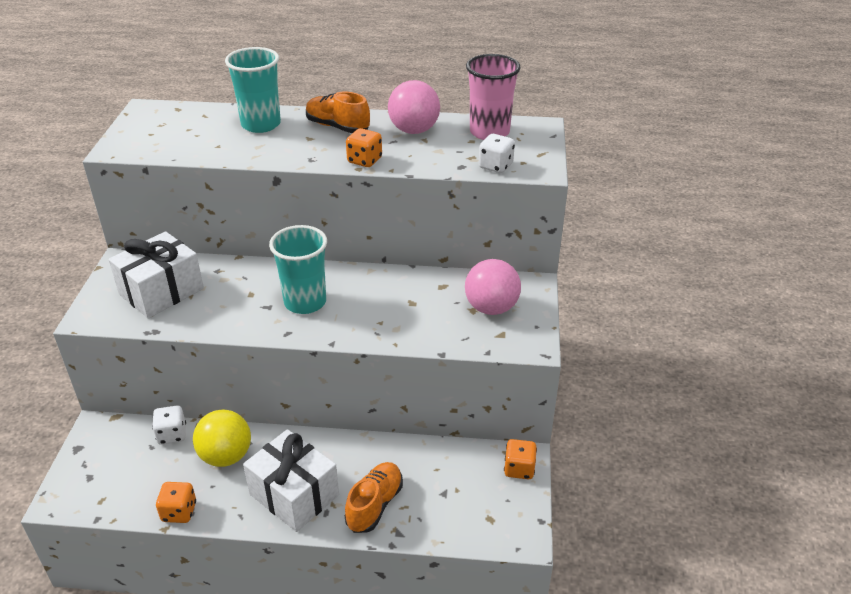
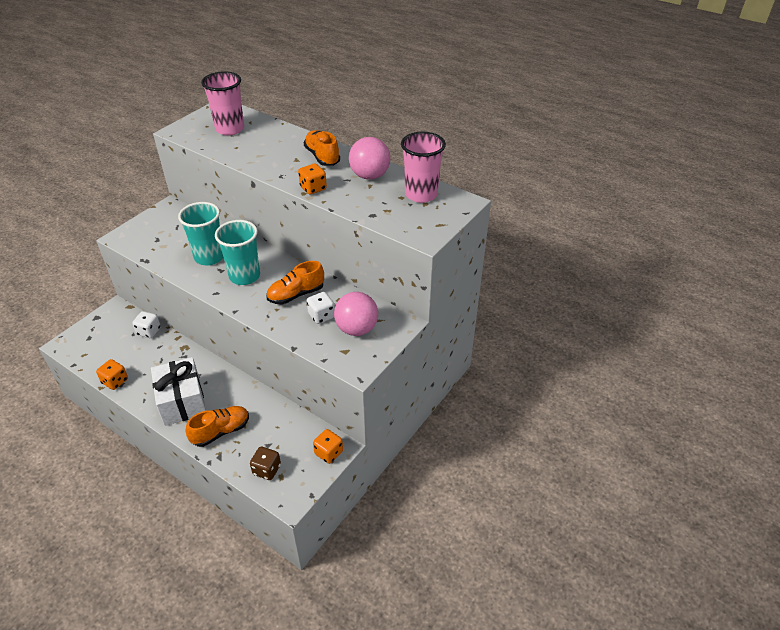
camera: 30 degrees right, 5 degrees up
(161, 291) = (172, 236): white gift -> none
(187, 129) = (230, 129): none -> pink cup
(226, 456) = (166, 359): yellow ball -> none
(261, 124) = (276, 139): turquoise cup -> turquoise cup (209, 257)
(387, 299) = (296, 294): none -> orange shoe
(467, 519) = (267, 470): none -> brown dice
(495, 166) = (396, 223): white dice -> white dice (321, 316)

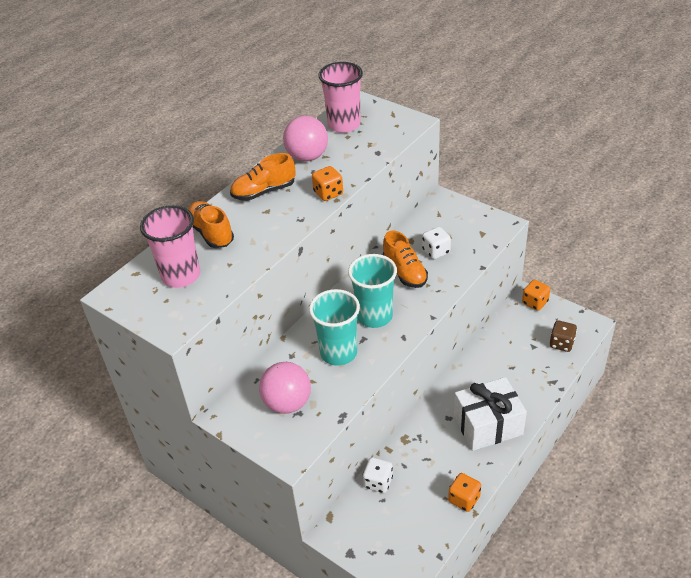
camera: 85 degrees left, 0 degrees up
(221, 431) = (523, 385): orange shoe -> orange shoe (211, 233)
(356, 329) = (452, 227): pink ball -> pink ball (287, 403)

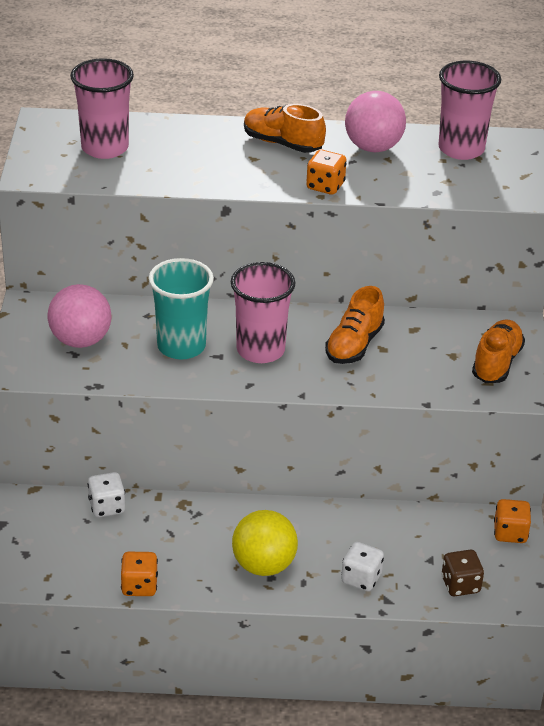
camera: 50 degrees right, 5 degrees down
(211, 233) = (183, 139): orange shoe -> orange shoe (496, 363)
(374, 316) = (260, 350): turquoise cup -> pink cup
(436, 251) = (415, 356): white dice -> white dice (361, 578)
(488, 425) = (264, 565): white gift -> yellow ball

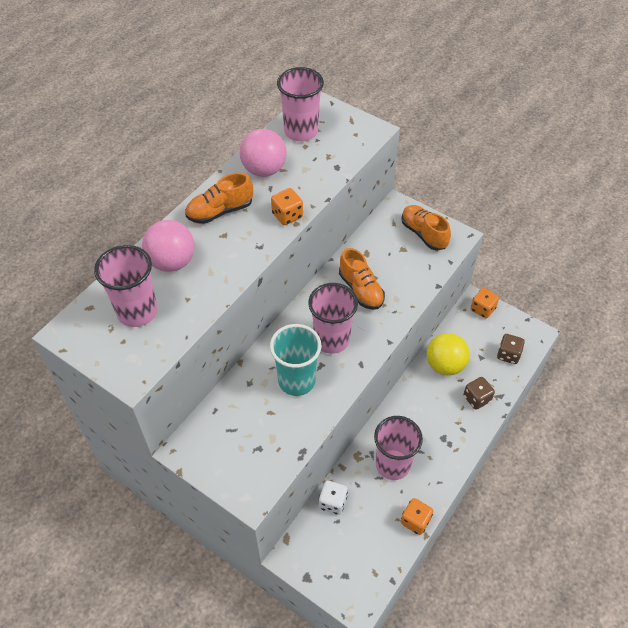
camera: 55 degrees left, 15 degrees up
(80, 340) = (247, 437): pink ball -> pink ball (172, 262)
(198, 537) = (392, 464): none -> pink cup
(264, 565) = (437, 442): yellow ball -> yellow ball (445, 365)
(361, 578) = (476, 398): white dice -> brown dice

